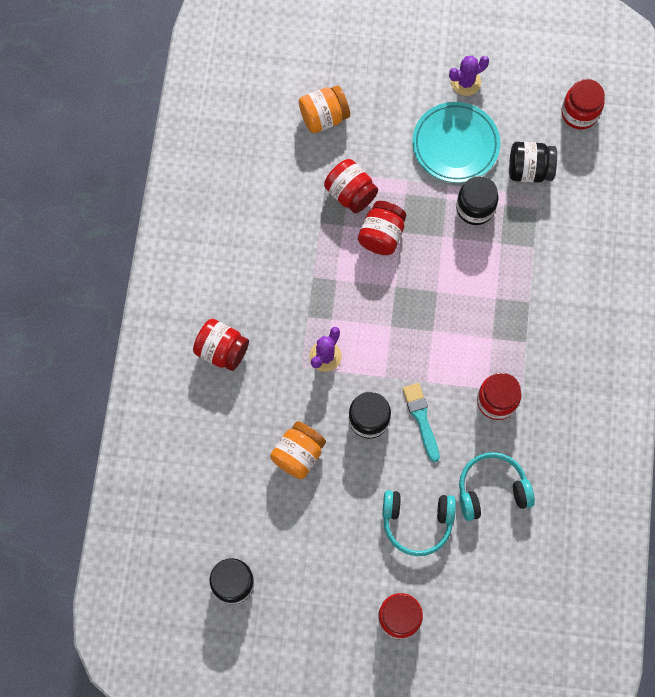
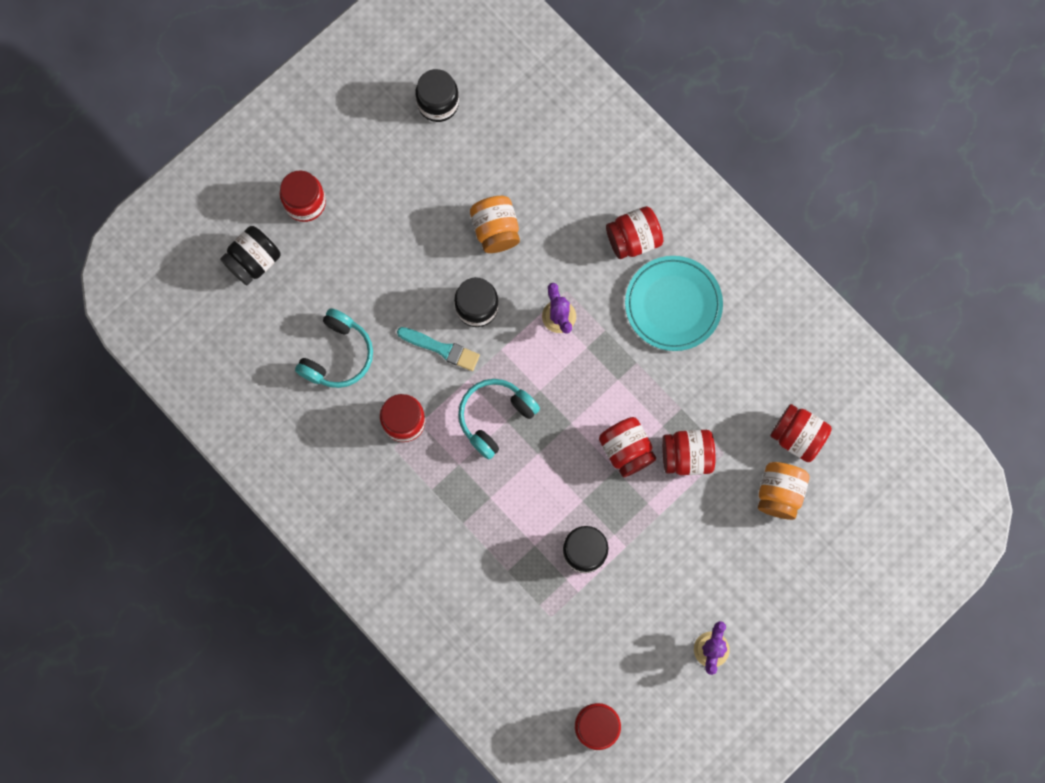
camera: 130 degrees right, 5 degrees up
(274, 134) = (797, 436): none -> red jar
(417, 522) = (364, 276): turquoise headphones -> turquoise headphones (495, 417)
(455, 145) = (658, 586): turquoise plate -> turquoise plate (673, 305)
(529, 170) = (580, 630): black jar -> black jar (254, 261)

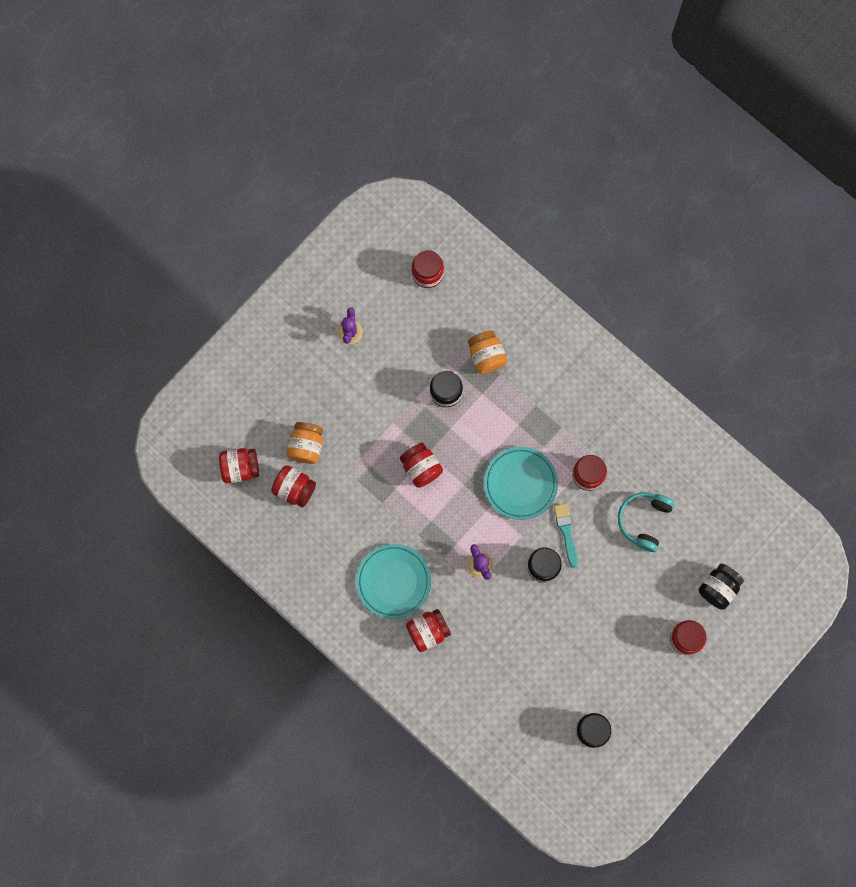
camera: 175 degrees right, 0 degrees up
(441, 349) = (566, 532): turquoise brush -> turquoise brush turned 60 degrees clockwise
(495, 230) = (535, 629): orange jar -> orange jar (486, 356)
(495, 417) = (520, 484): turquoise headphones -> turquoise plate
(687, 456) = (376, 467): red jar -> red jar (240, 468)

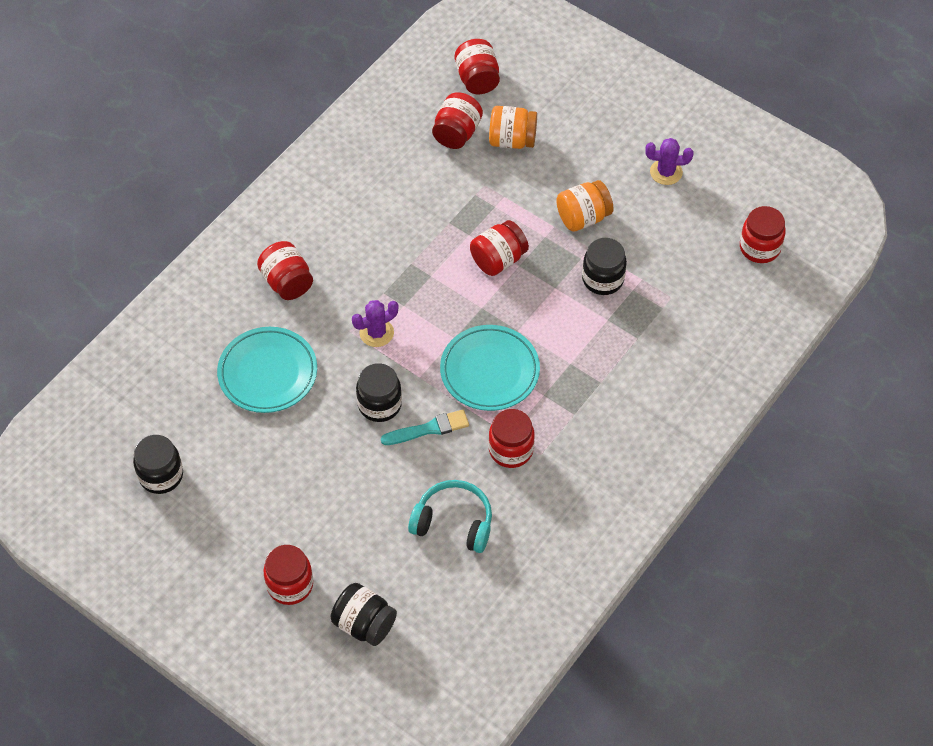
camera: 85 degrees right, 20 degrees down
(393, 582) = (348, 242): turquoise plate -> turquoise plate (268, 373)
(486, 356) = (659, 321): orange jar -> orange jar (583, 217)

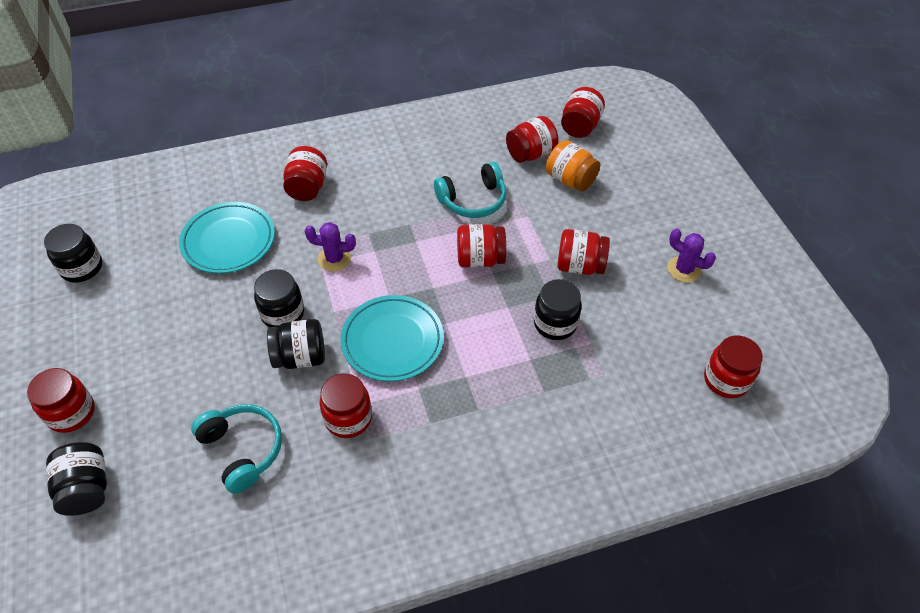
camera: 35 degrees right, 5 degrees down
(429, 429) = (300, 357): turquoise brush -> black jar
(445, 208) = (473, 200): none -> turquoise headphones
(583, 217) = (579, 266): orange jar -> red jar

